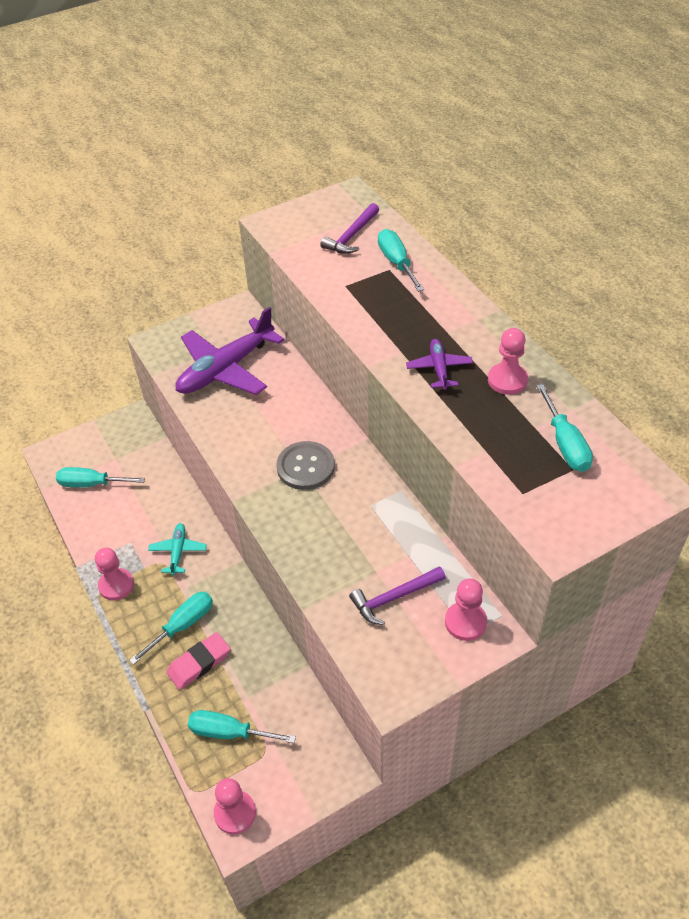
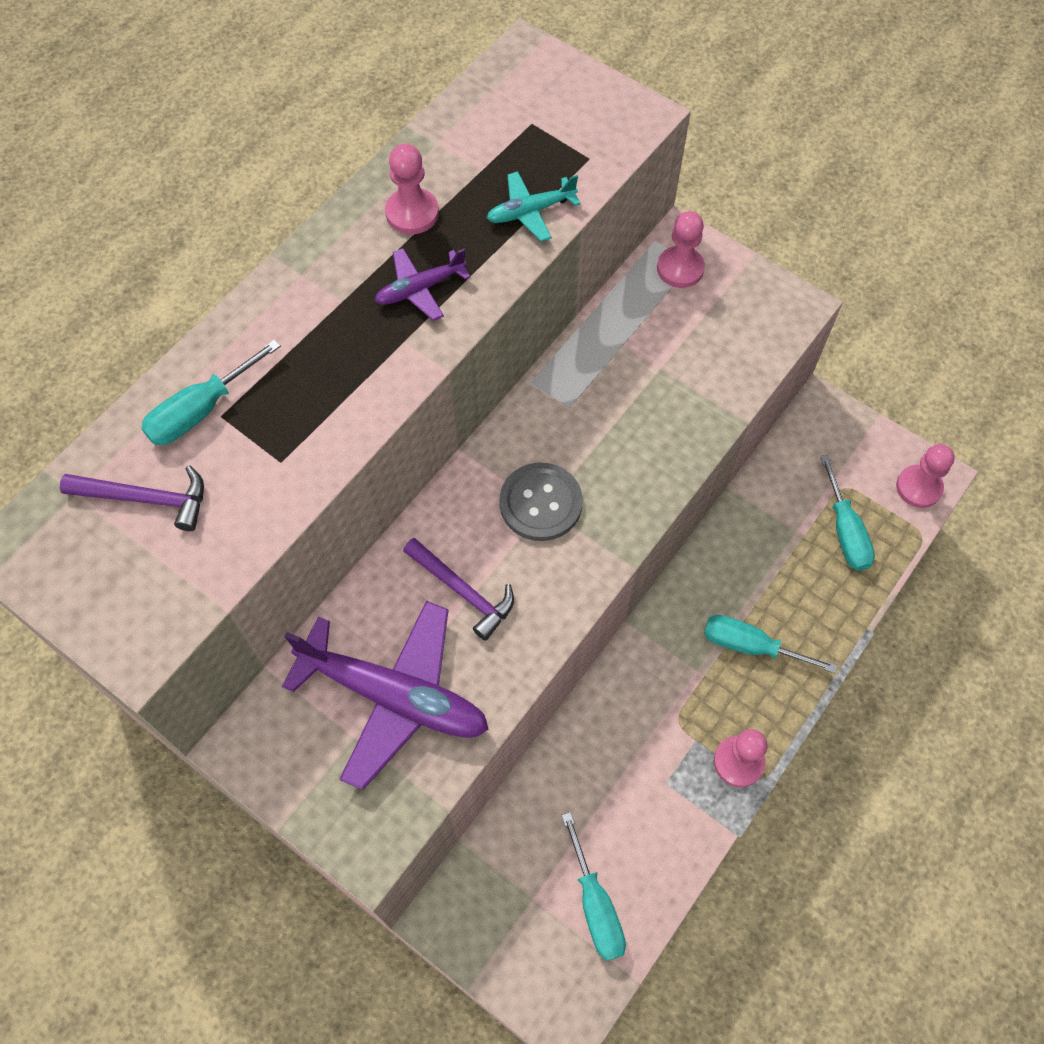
camera: 115 degrees left, 15 degrees up
(178, 551) = (651, 709): turquoise plane -> turquoise plane (530, 212)
(199, 663) = (786, 602): pink eraser -> none
(394, 598) = (685, 340): purple hammer -> purple hammer (463, 592)
(565, 444) = (496, 137): turquoise screwdriver -> none

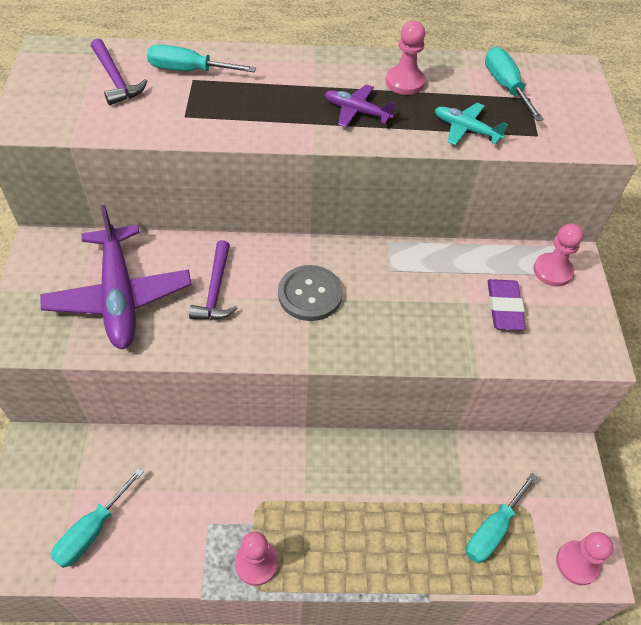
camera: 50 degrees right, 10 degrees down
(690, 342) = (504, 307): none -> purple eraser
(750, 646) = (349, 518): turquoise screwdriver -> turquoise screwdriver (505, 86)

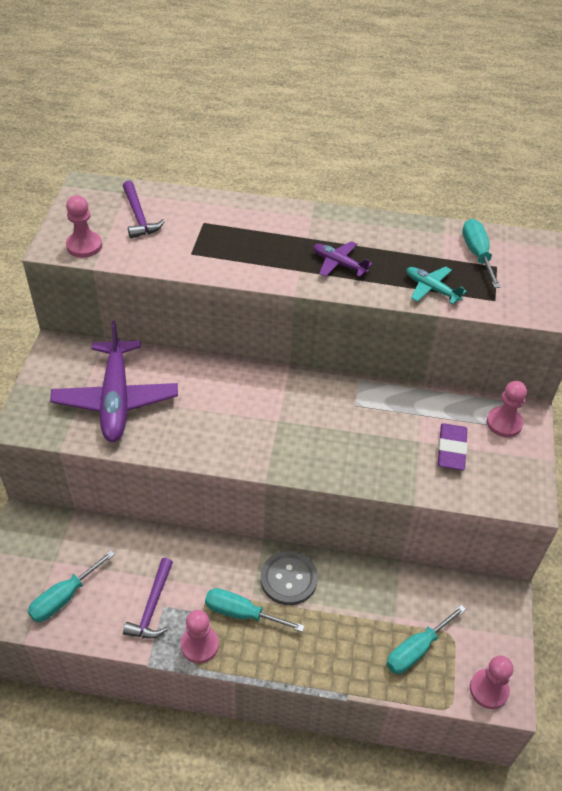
camera: 10 degrees right, 5 degrees down
(189, 70) = (201, 214): turquoise screwdriver -> turquoise screwdriver (241, 613)
(215, 290) = (198, 404): purple hammer -> purple hammer (152, 607)
(310, 294) = (279, 417): grey button -> grey button (288, 579)
(405, 82) = (387, 242): pink pawn -> pink pawn (84, 246)

